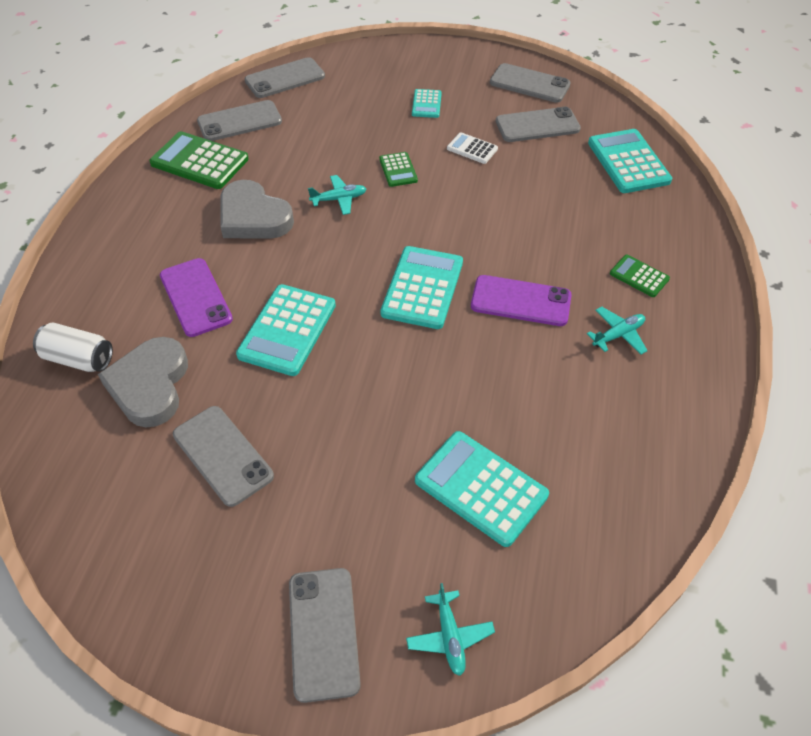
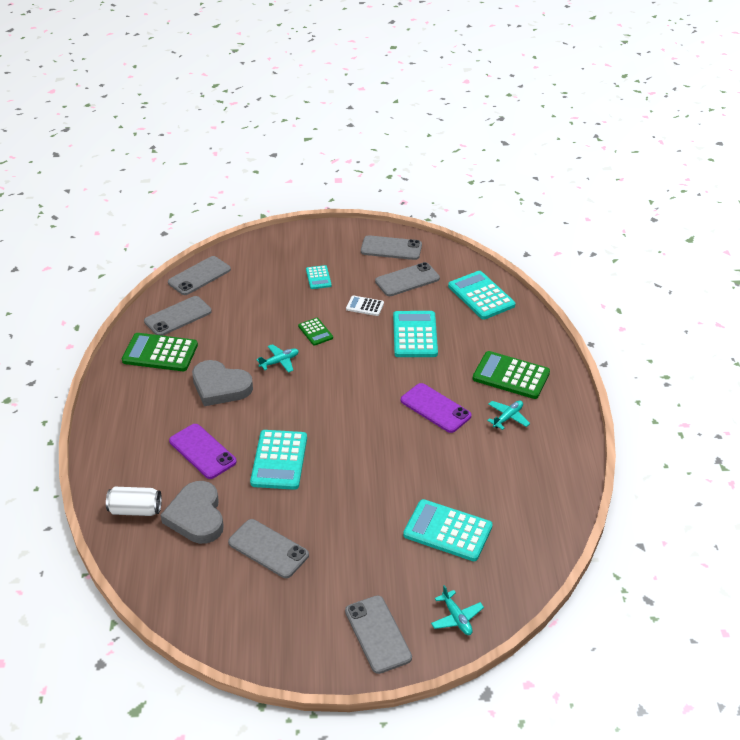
camera: 15 degrees left, 10 degrees down
(422, 288) = (364, 413): turquoise calculator -> turquoise calculator (415, 335)
(520, 301) = (435, 408): purple phone -> purple phone turned 45 degrees clockwise
(639, 276) = (511, 376): green calculator -> green calculator, size x1.87

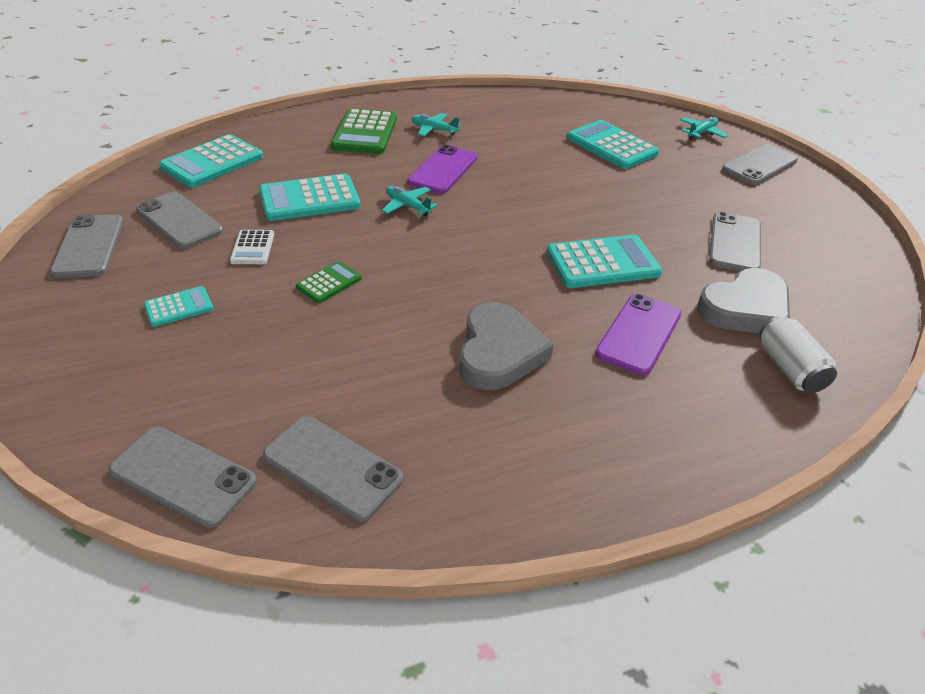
camera: 110 degrees left, 0 degrees up
(160, 353) = (451, 458): green calculator -> none
(279, 362) = (413, 303): turquoise plane -> turquoise plane (407, 206)
(447, 531) = (611, 146): turquoise calculator -> turquoise calculator turned 135 degrees clockwise

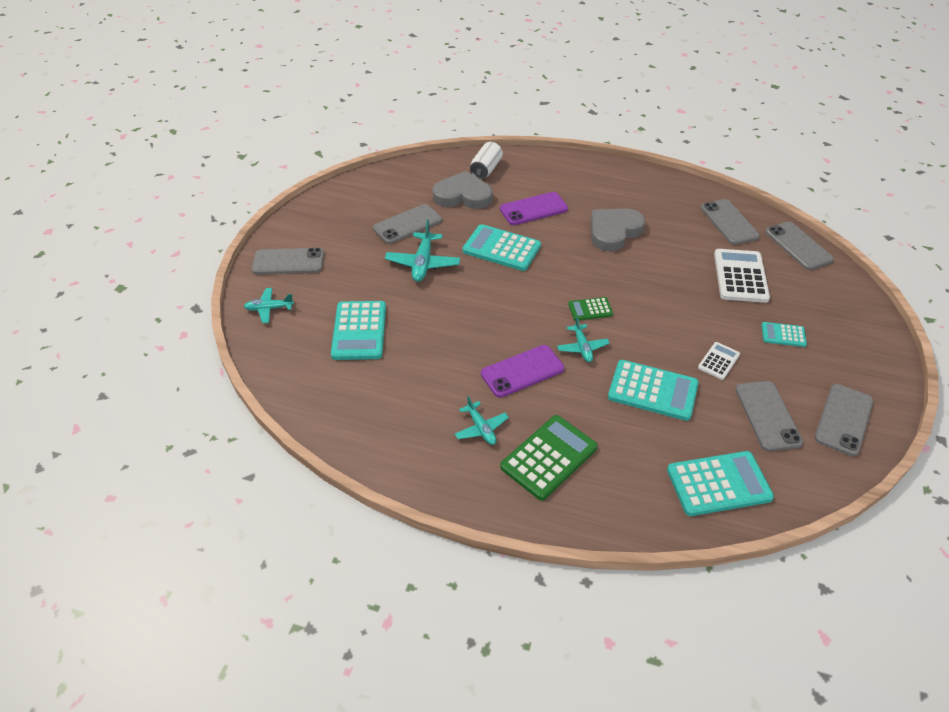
camera: 140 degrees left, 5 degrees up
(268, 366) = (740, 276): none -> white calculator
(329, 283) = (680, 310): green calculator -> green calculator (590, 309)
(652, 213) = (423, 263): none -> turquoise plane

